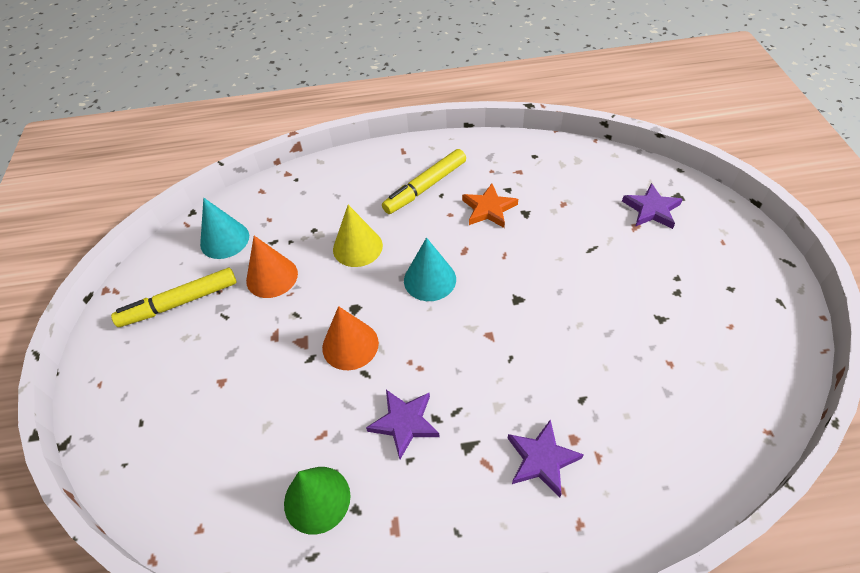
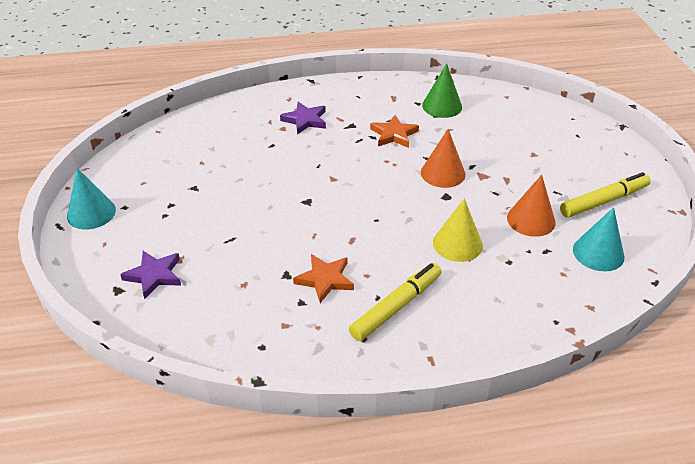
camera: 175 degrees right, 10 degrees down
(404, 423) = (394, 134): purple star -> orange star
(430, 279) = (383, 216): turquoise cone -> turquoise cone (91, 213)

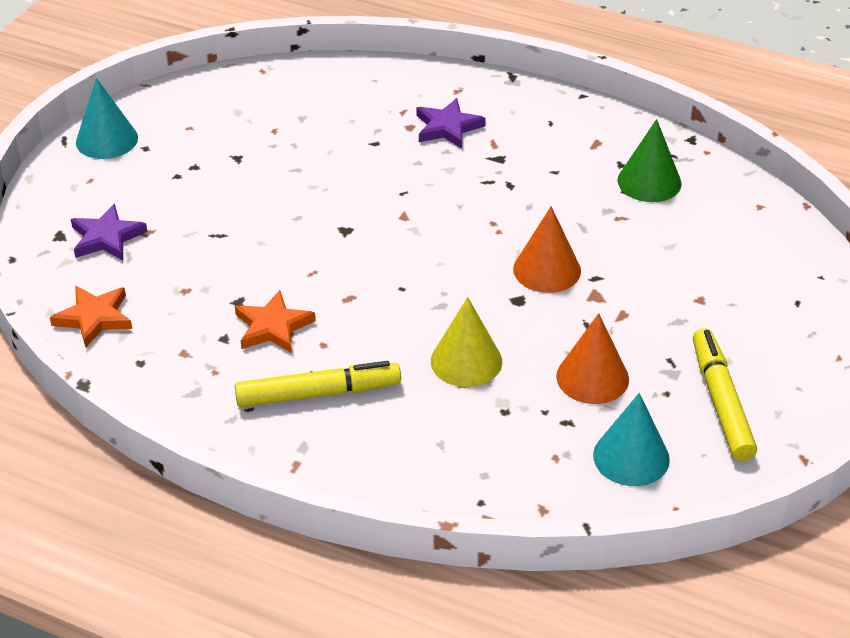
camera: 35 degrees right, 0 degrees up
(394, 134) = (540, 193): orange star -> orange star (94, 318)
(604, 201) = (721, 402): yellow marker -> yellow marker turned 105 degrees counterclockwise

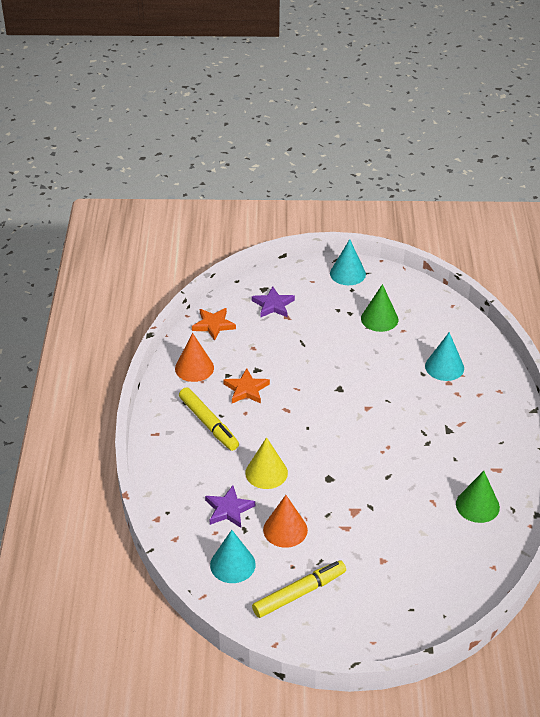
camera: 65 degrees right, 0 degrees up
(232, 143) = (379, 319): none -> green cone
(377, 119) = (444, 367): none -> turquoise cone
(448, 127) = (460, 399): purple star -> purple star (228, 509)
(547, 269) = (362, 482): orange cone -> orange cone (194, 368)

